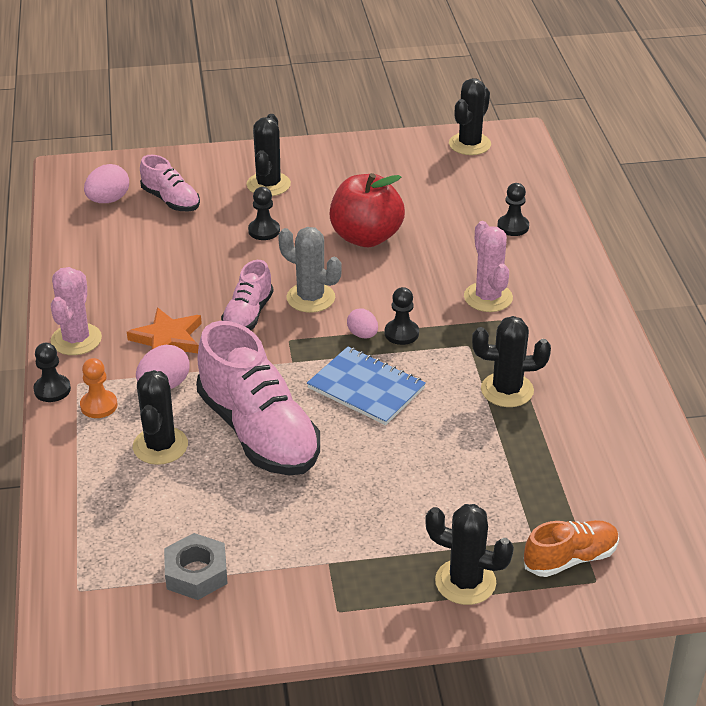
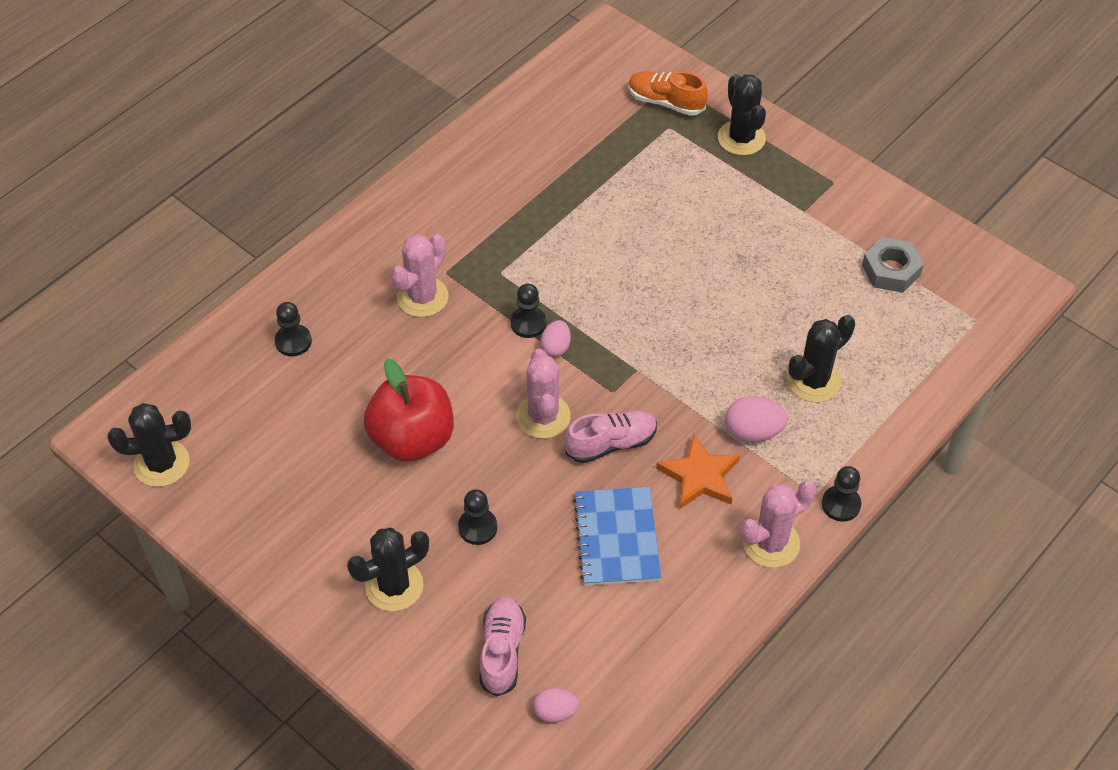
camera: 130 degrees left, 15 degrees up
(99, 405) = (821, 456): orange pawn -> none
(108, 200) = (555, 712): pink egg -> pink egg, size x0.66
(259, 432) = (734, 332): pink shoe -> none
(310, 298) = (543, 416): grey cactus -> pink cactus
(366, 388) = (617, 302): blue notebook -> blue notebook (616, 538)
(507, 390) = (532, 220): black cactus -> none

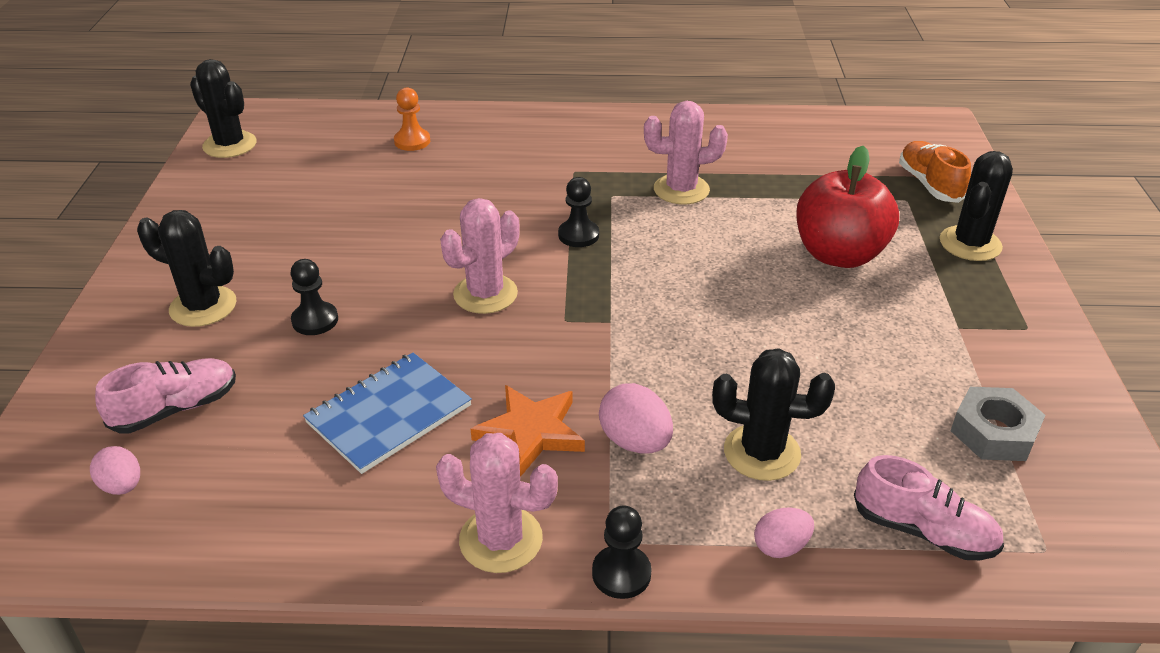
camera: 50 degrees right, 15 degrees down
(293, 341) = (412, 141): black pawn -> orange pawn
(412, 439) = (378, 238): red apple -> red apple (838, 254)
(422, 297) = (533, 173): pink cactus -> pink cactus (681, 190)
(556, 347) = (572, 262): pink egg -> pink egg (781, 546)
(611, 444) = (502, 351): pink shoe -> pink shoe (923, 531)

